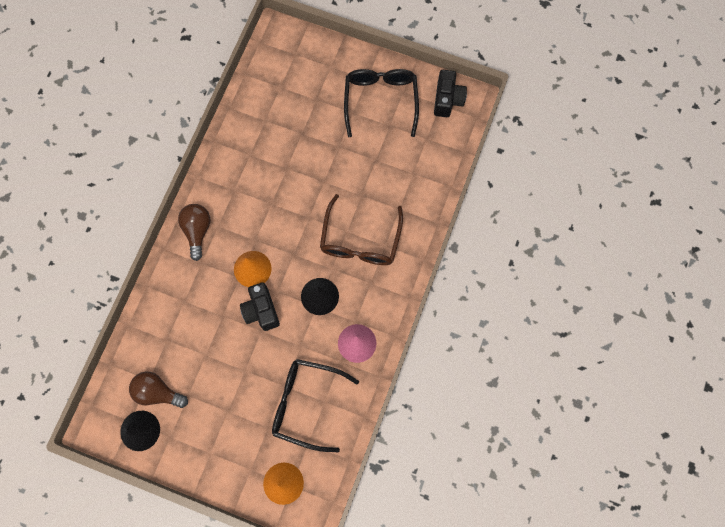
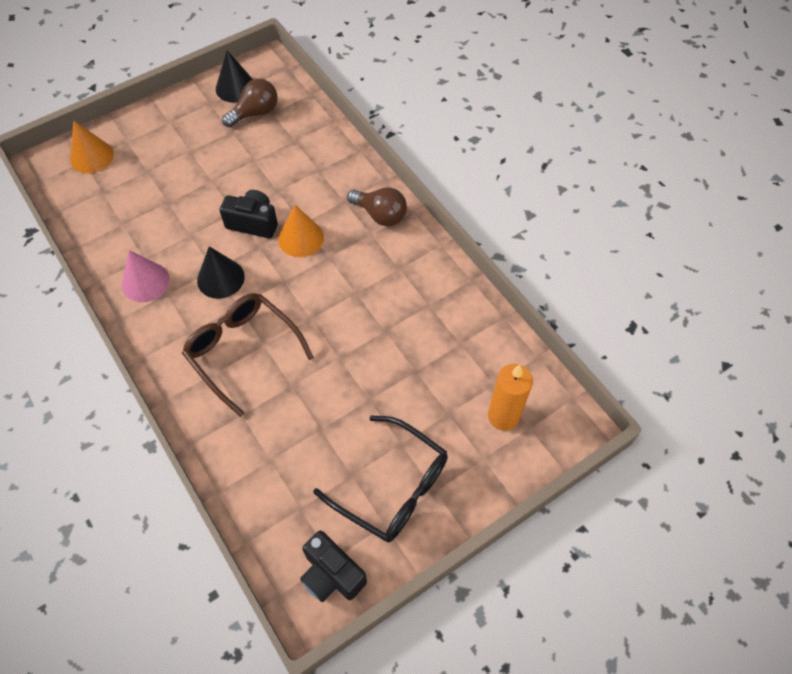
camera: 125 degrees right, 15 degrees down
(297, 70) = (503, 416): none -> orange candle
(306, 403) = (135, 209): black glasses -> none

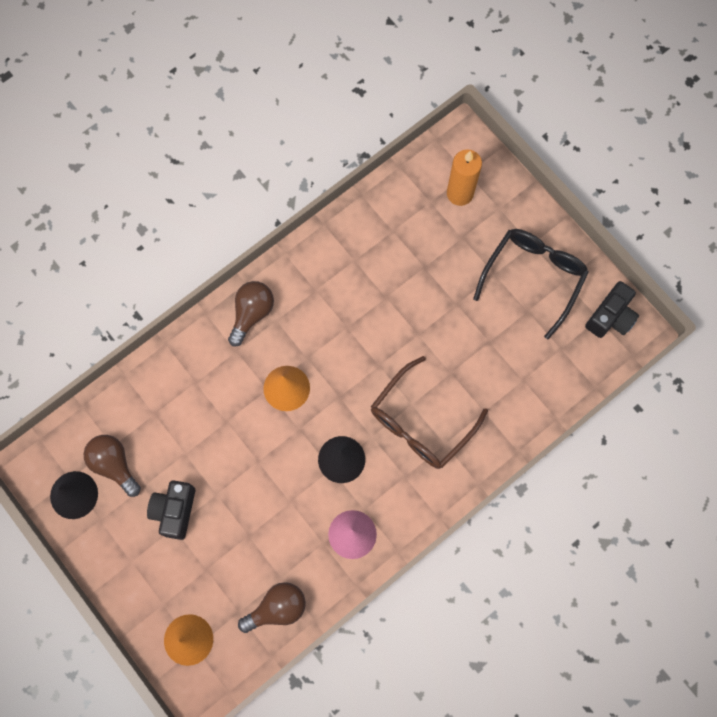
camera: 95 degrees left, 15 degrees up
(96, 219) = (277, 608): none -> brown light bulb
(253, 223) = (270, 439): black camera -> black camera (175, 511)

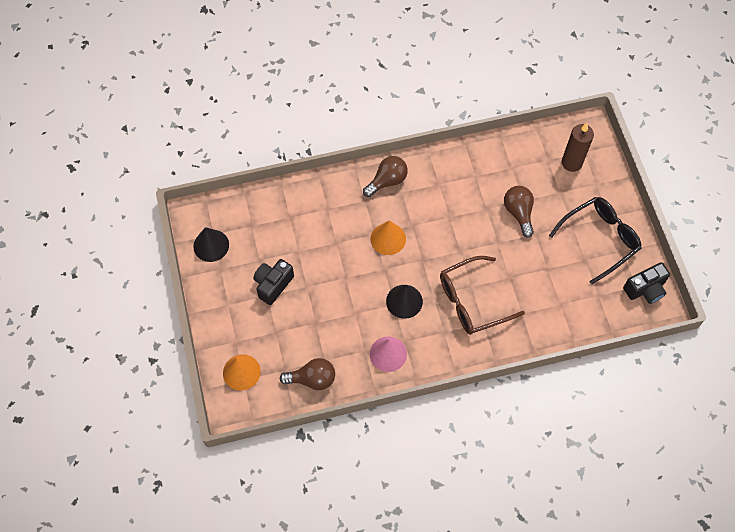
camera: 25 degrees right, 10 degrees down
(114, 464) = (247, 238): brown light bulb -> brown light bulb (518, 213)
(460, 193) = (571, 163): orange candle -> brown candle

